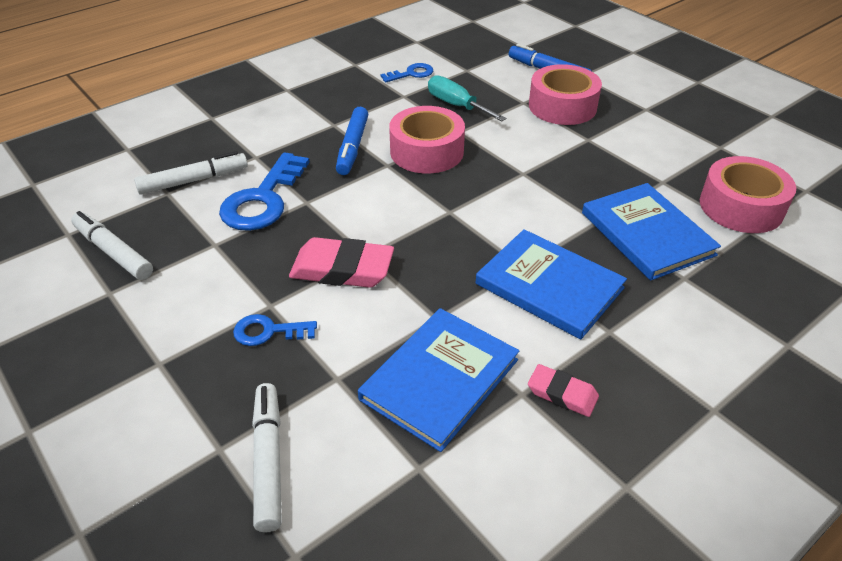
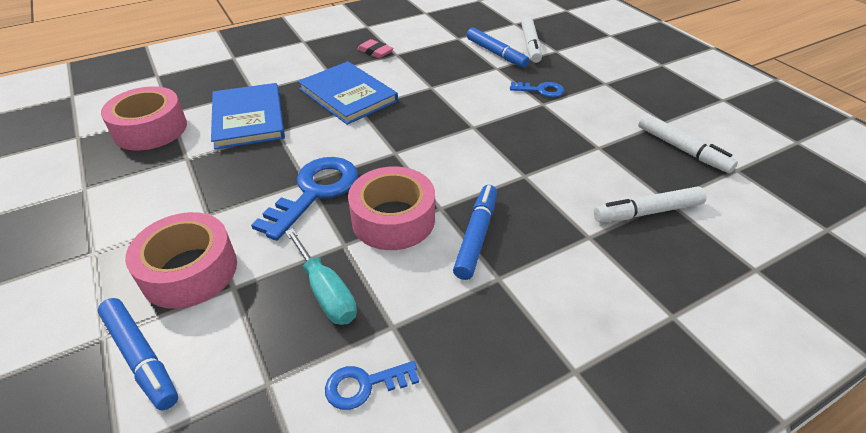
camera: 170 degrees left, 0 degrees up
(263, 200) = (567, 182): blue key -> blue key (315, 192)
(338, 421) = (496, 53): none -> blue marker
(342, 269) = (492, 119): pink eraser -> none
(440, 379) = (438, 62): blue book -> none

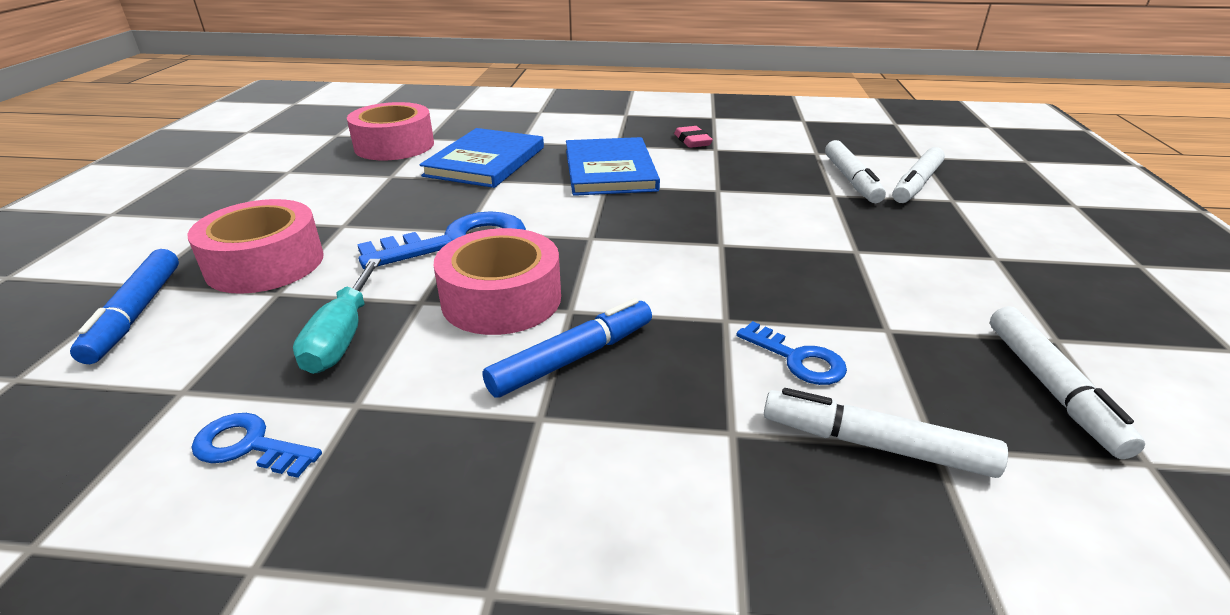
camera: 35 degrees right, 10 degrees down
(496, 53) = (851, 180): blue marker -> white marker
(541, 90) = (871, 235): blue key -> blue key (798, 359)

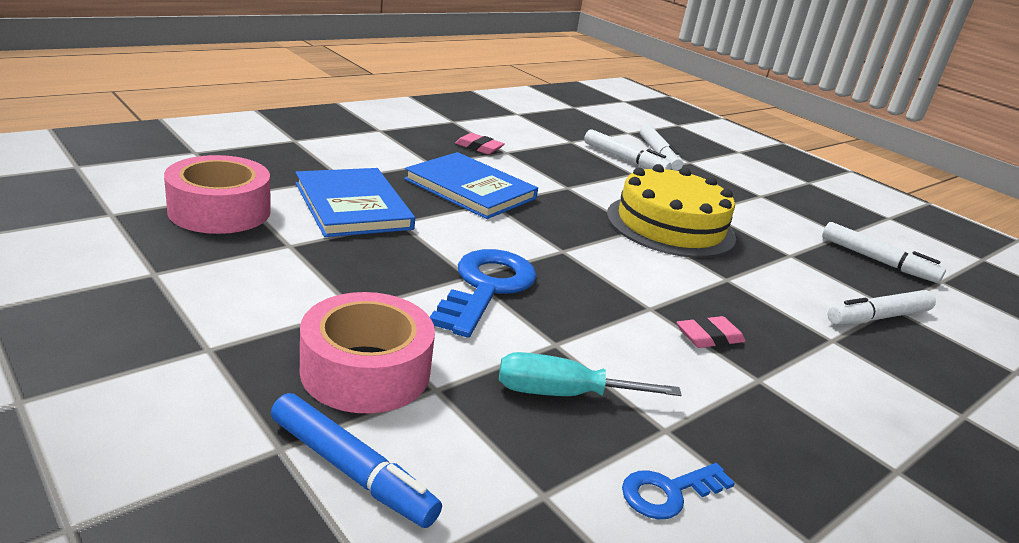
camera: 50 degrees left, 5 degrees down
(342, 337) = (563, 394): turquoise screwdriver -> turquoise screwdriver turned 135 degrees clockwise
(501, 299) = (601, 318): pink tape -> none
(573, 358) = (709, 337): blue marker -> pink eraser
(768, 251) = (670, 225): none -> yellow cake
(798, 359) = (790, 288): blue key -> none

